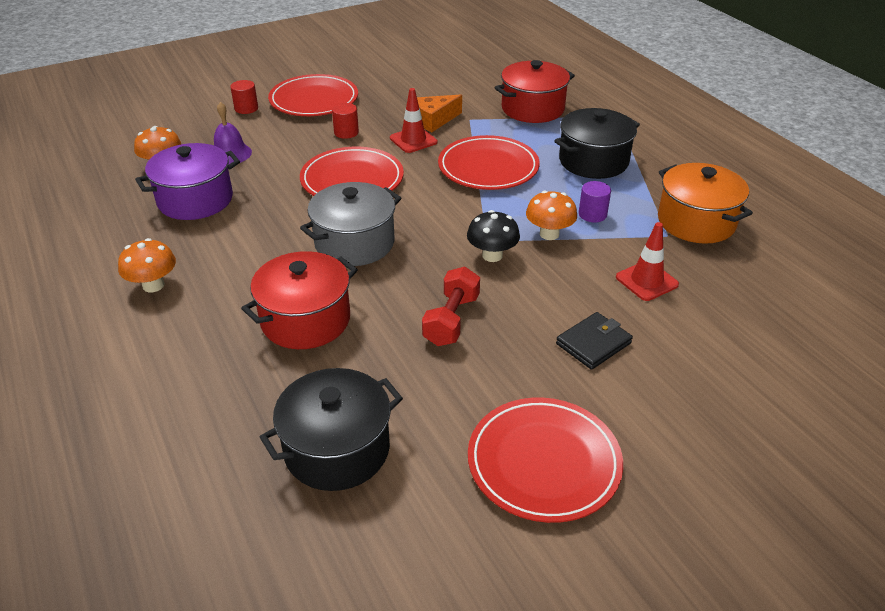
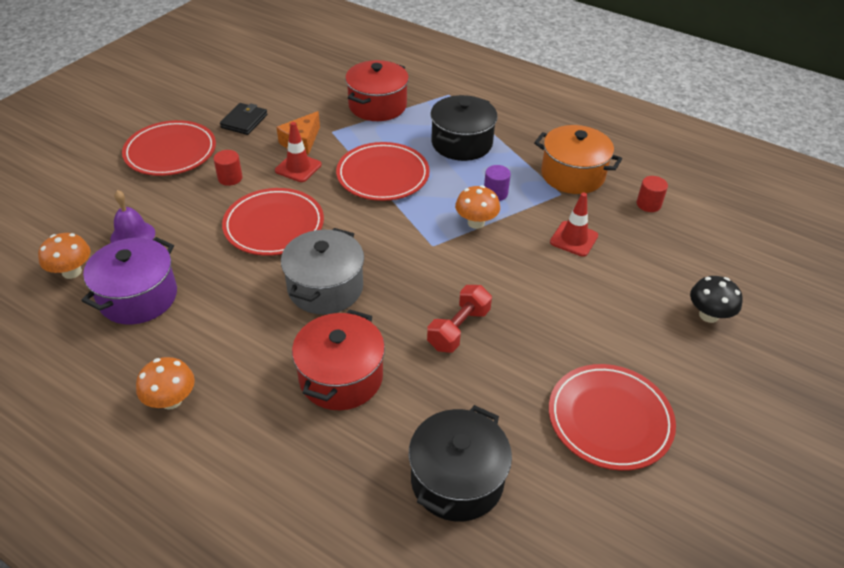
camera: 30 degrees left, 5 degrees up
(246, 108) = (108, 181): red cylinder -> red cylinder (648, 204)
(451, 320) = (458, 329): red dumbbell -> red dumbbell turned 45 degrees clockwise
(492, 255) = (447, 258): black mushroom -> black mushroom (708, 315)
(593, 343) = (574, 307): black wallet -> black wallet (244, 121)

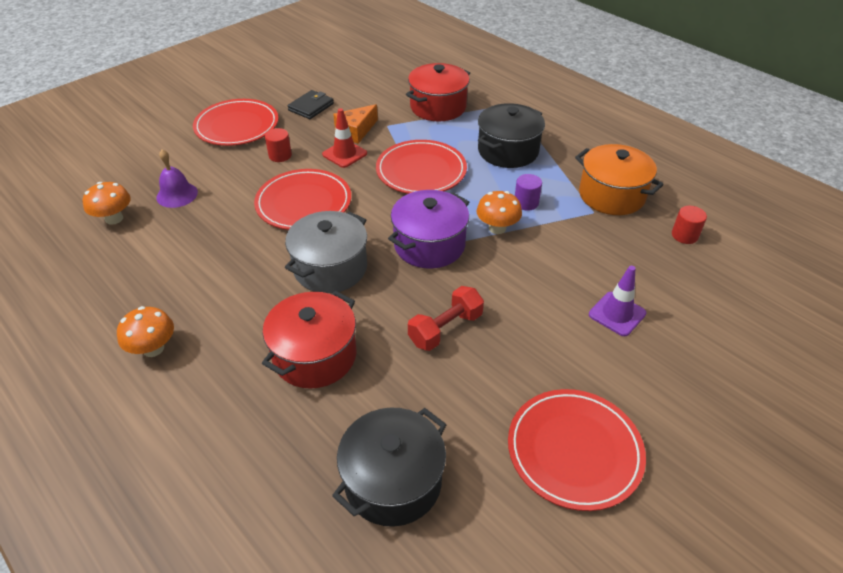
camera: 15 degrees right, 0 degrees up
(138, 297) = (161, 249): purple pot -> purple pot (429, 245)
(574, 239) = (593, 258): red traffic cone -> none
(610, 288) = (617, 314): none -> purple traffic cone
(708, 315) = (718, 360): black mushroom -> none

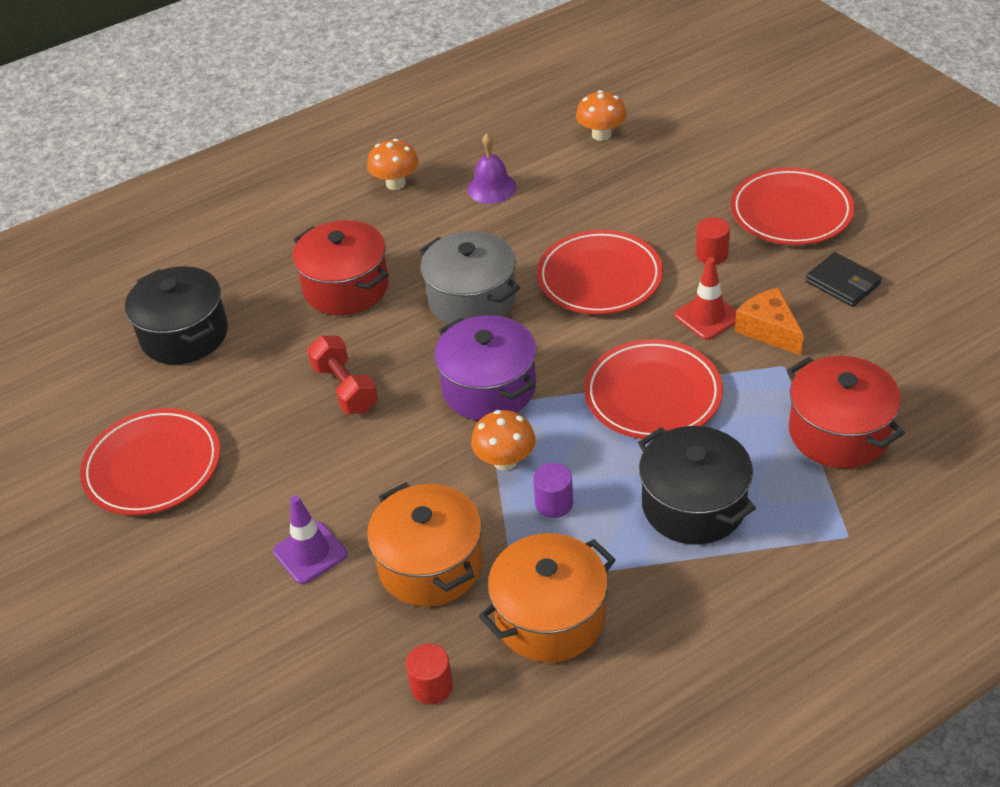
camera: 105 degrees right, 0 degrees up
(177, 194) = (638, 174): purple bell -> purple bell (492, 188)
(598, 250) = (430, 565): none -> orange pot

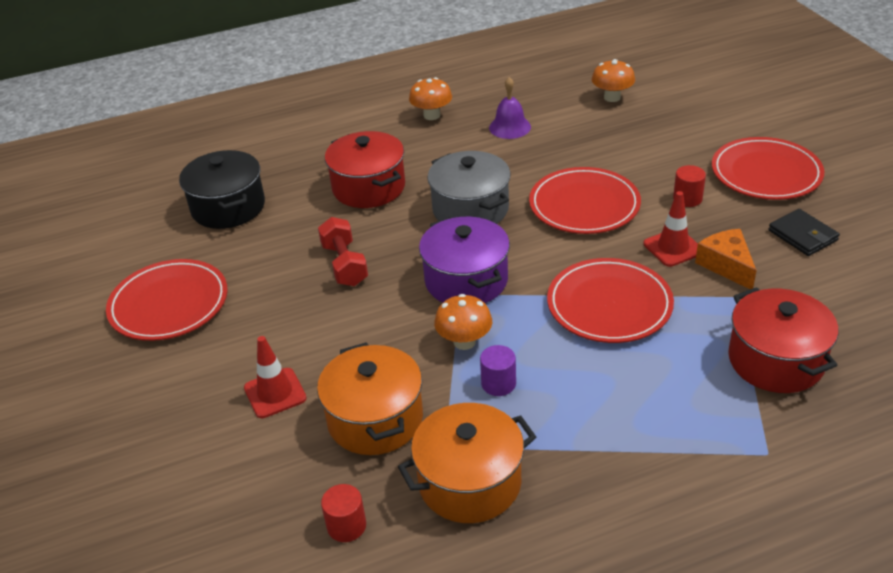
camera: 10 degrees right, 5 degrees down
(310, 553) = (275, 393): purple traffic cone -> red traffic cone
(693, 505) = (625, 404): black pot -> none

